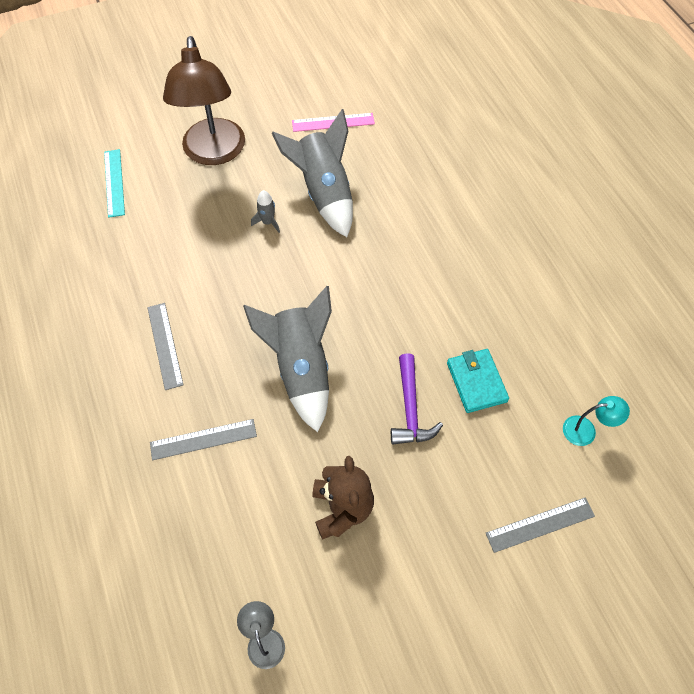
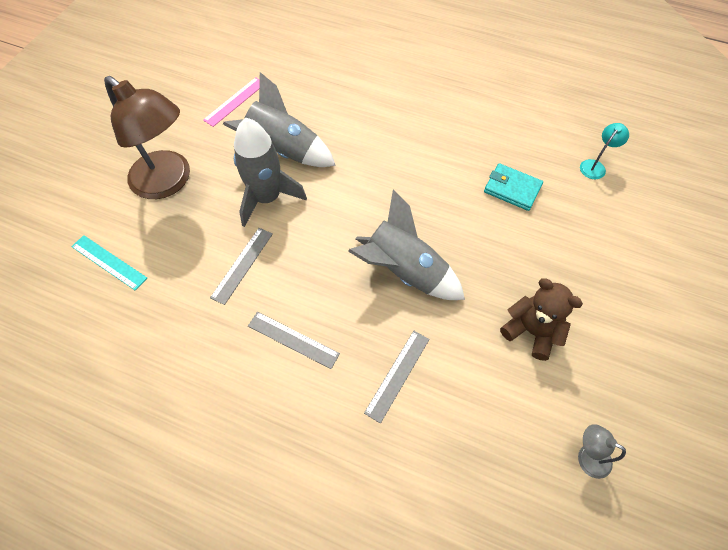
camera: 45 degrees left, 0 degrees up
(268, 222) = (267, 198): grey rocket -> grey rocket, size x2.41
(410, 409) = (497, 236): purple hammer -> none
(540, 524) = (635, 237): grey ruler -> grey ruler (242, 265)

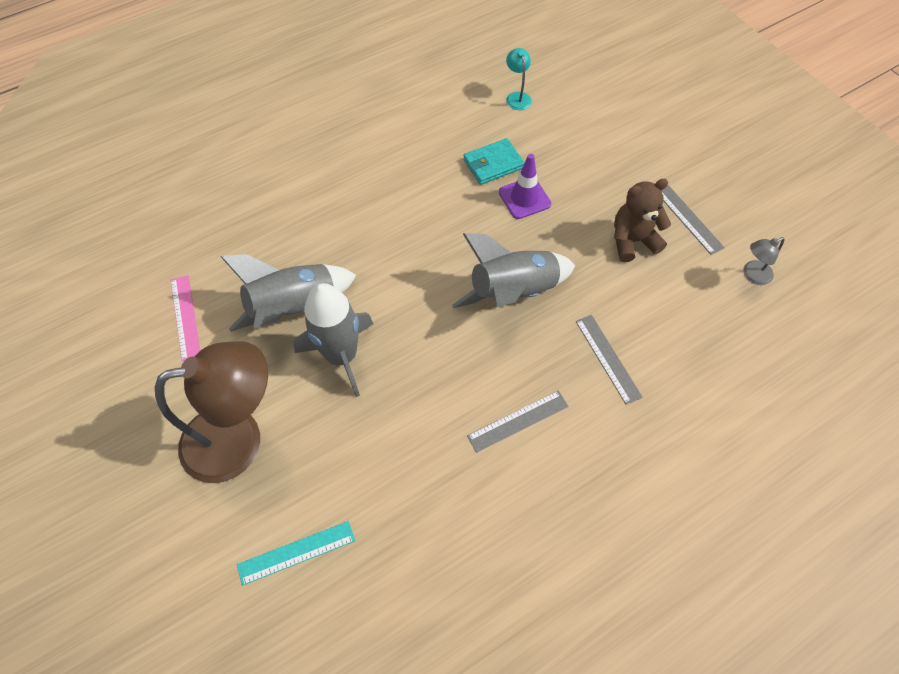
camera: 55 degrees left, 0 degrees up
(242, 265) = (403, 421): grey ruler -> grey ruler (688, 219)
(499, 228) = (524, 198): none -> purple traffic cone

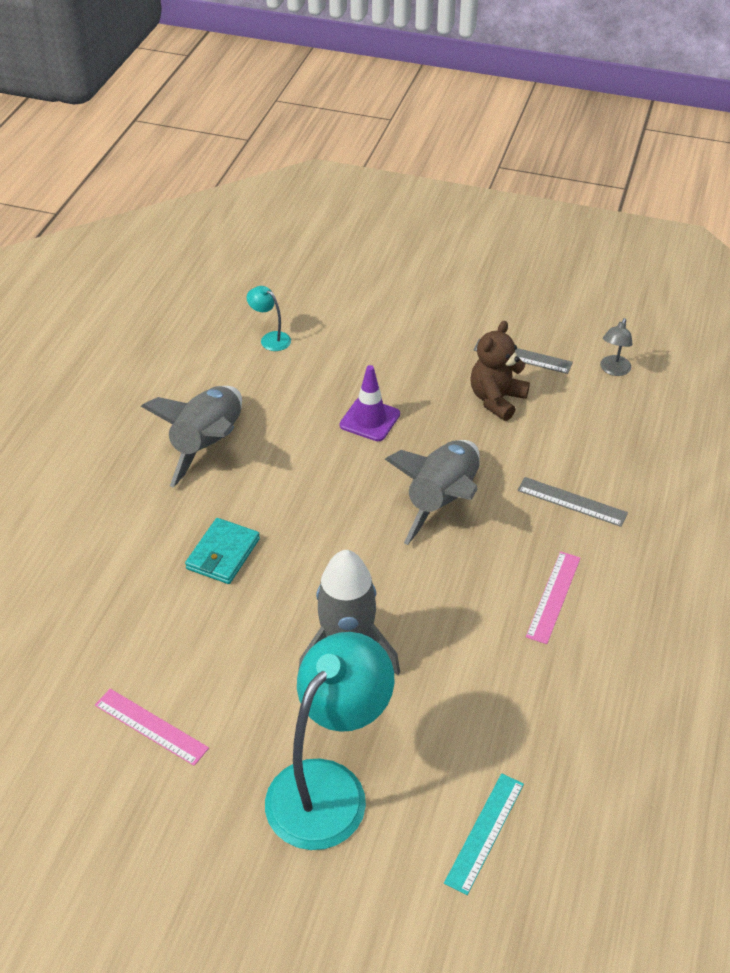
camera: 40 degrees left, 15 degrees down
(239, 439) = (329, 787): brown lamp -> turquoise lamp
(295, 308) = (256, 644): grey rocket -> grey rocket (208, 444)
(493, 164) = (310, 408): turquoise wallet -> turquoise wallet (223, 554)
(518, 421) = (553, 596): grey ruler -> pink ruler

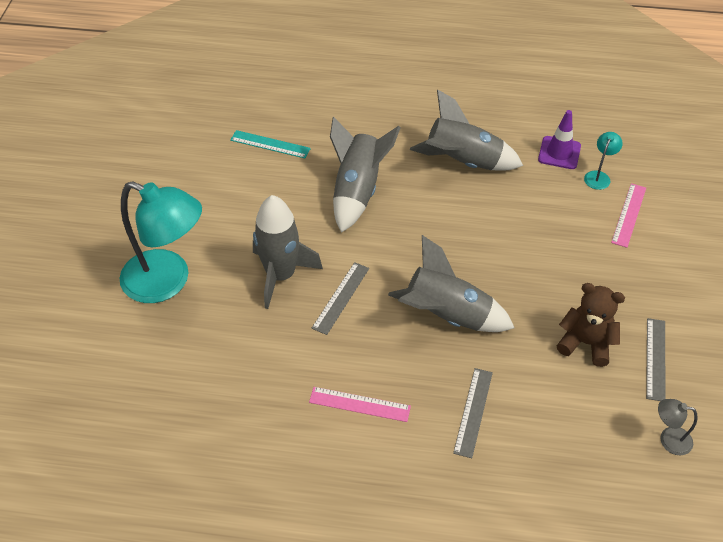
camera: 80 degrees right, 5 degrees up
(151, 726) = (206, 184): pink ruler -> pink ruler (628, 215)
(223, 554) = (357, 191): turquoise wallet -> grey rocket
(369, 420) = (526, 255): purple traffic cone -> purple traffic cone (559, 153)
(397, 594) = (341, 297): none -> grey ruler
(485, 832) = (136, 375): turquoise ruler -> turquoise ruler (270, 144)

